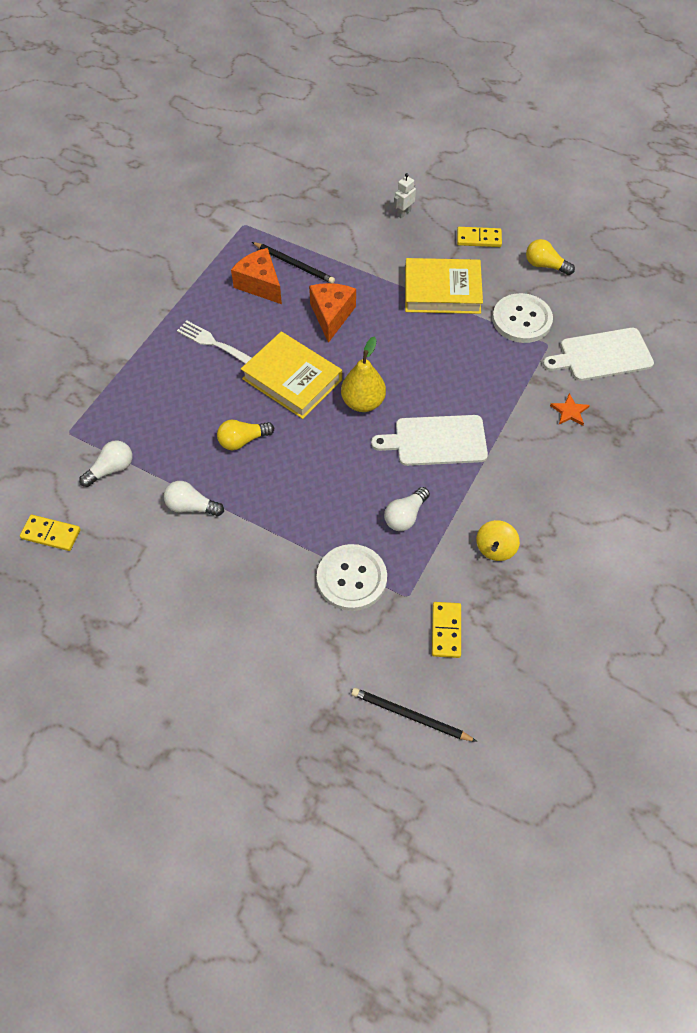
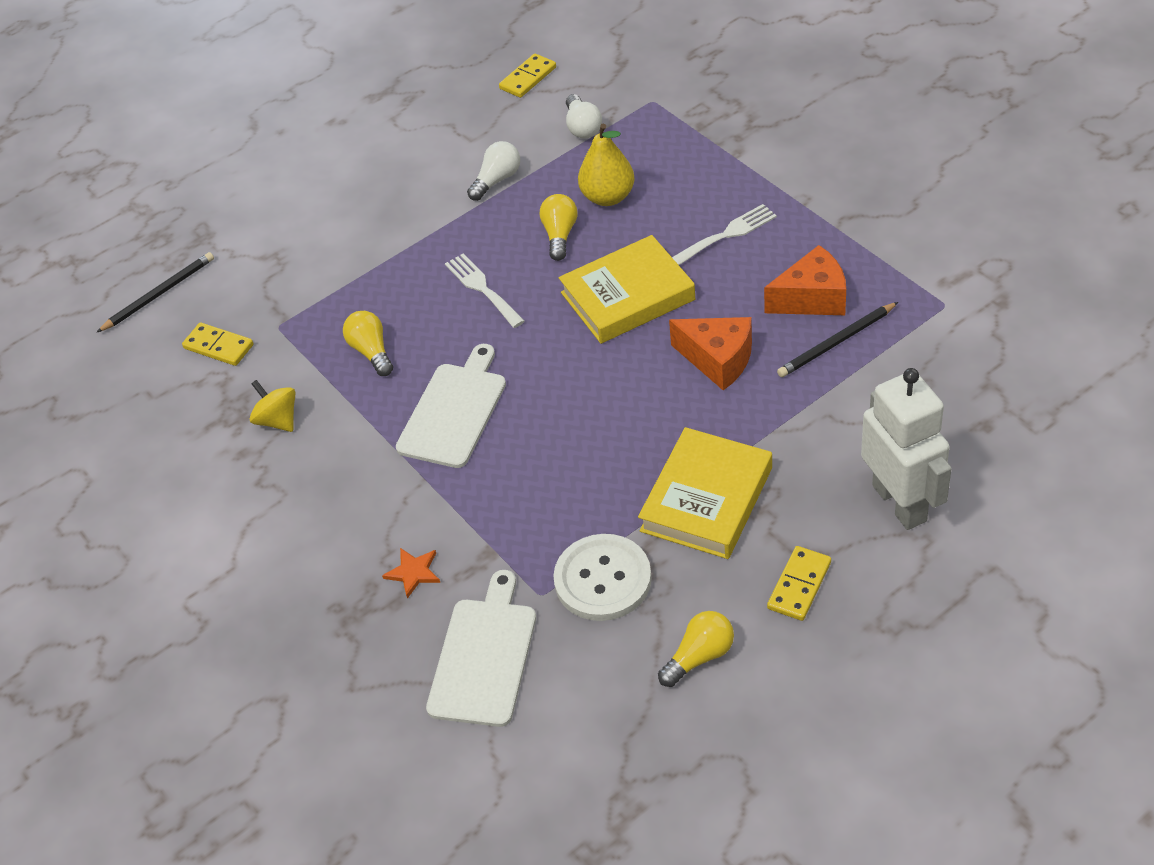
camera: 120 degrees right, 10 degrees down
(315, 469) = (482, 288): none -> white fork
(351, 578) = (328, 286): white button -> none
(363, 402) = (554, 355): yellow pear -> yellow pear (608, 197)
(403, 213) = (900, 503): white robot -> white robot, size x2.37
(405, 516) = (371, 351): white light bulb -> yellow light bulb

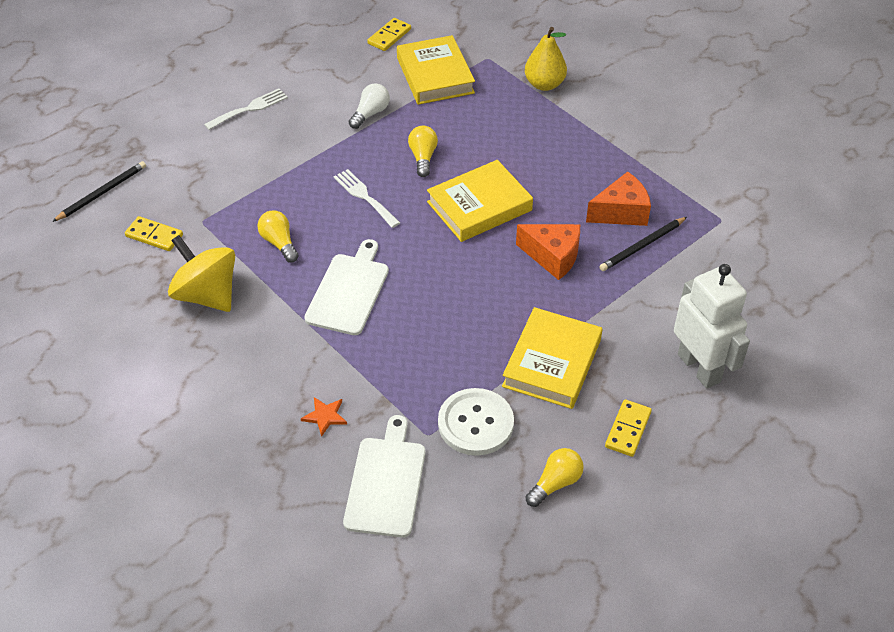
camera: 10 degrees left, 0 degrees up
(278, 420) = (207, 295): yellow spinning top -> yellow spinning top, size x1.81
(582, 127) = (435, 75): white light bulb -> yellow book
(608, 197) = (458, 130): yellow pear -> yellow pear (544, 84)
(727, 234) = (553, 161): white fork -> white fork (250, 108)

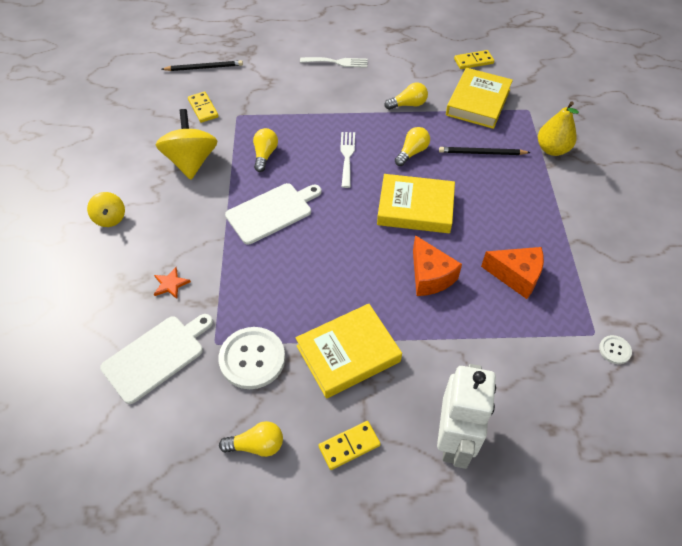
camera: 40 degrees right, 5 degrees up
(185, 401) = (110, 218): none -> yellow spinning top
(370, 113) = (408, 104): white light bulb -> yellow light bulb
(642, 246) = (506, 312): black pencil -> black pencil (481, 153)
(746, 223) = (614, 350): none -> white button

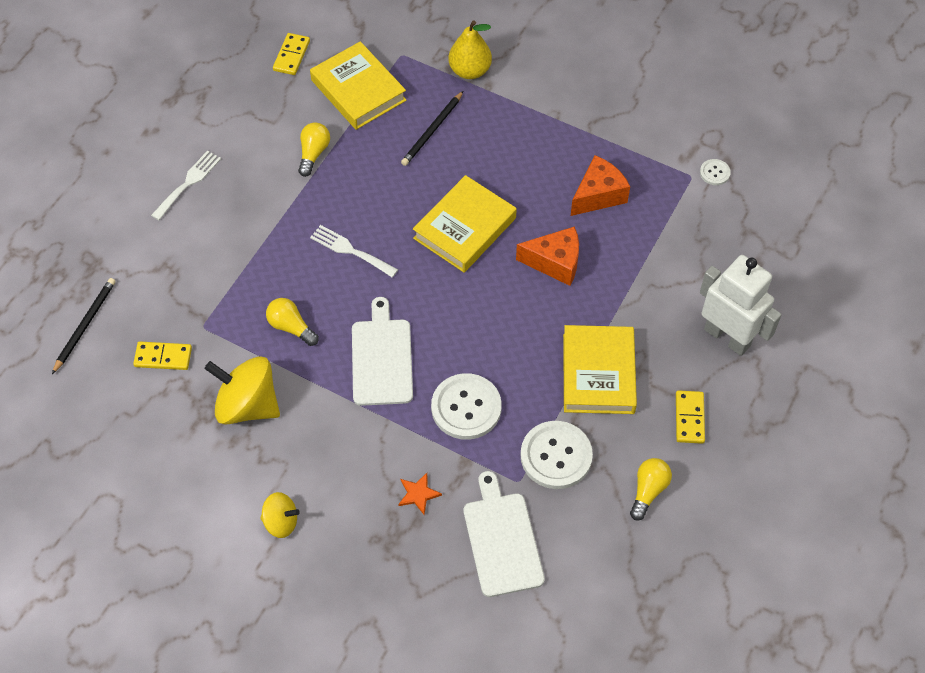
camera: 60 degrees left, 5 degrees up
(261, 279) = (466, 408): none -> white button
(412, 152) = (387, 189): yellow light bulb -> none

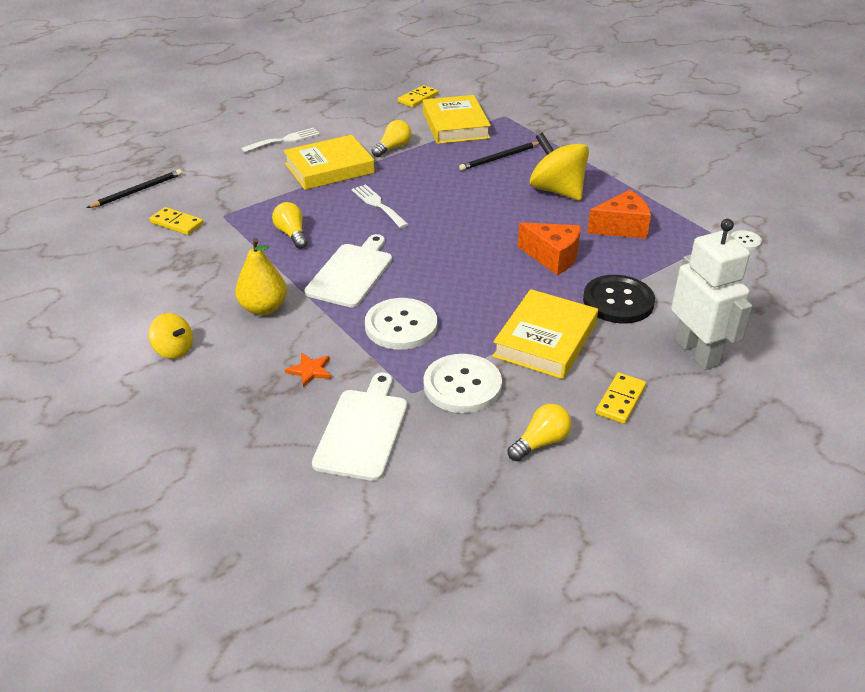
camera: 25 degrees right, 20 degrees down
(247, 405) = (215, 269): yellow spinning top -> yellow spinning top (557, 191)
(465, 228) = (485, 217): yellow book -> yellow book (329, 168)
(470, 70) = (555, 135): yellow pear -> yellow pear (263, 308)
(638, 299) = (618, 301): none -> black button

